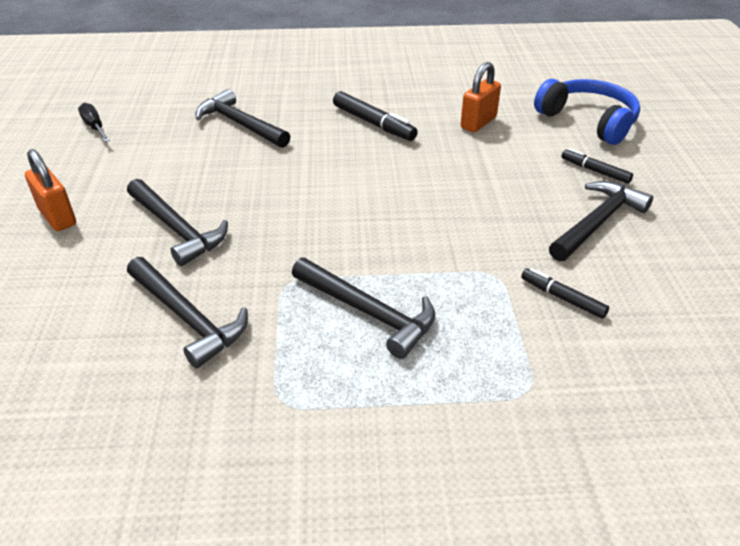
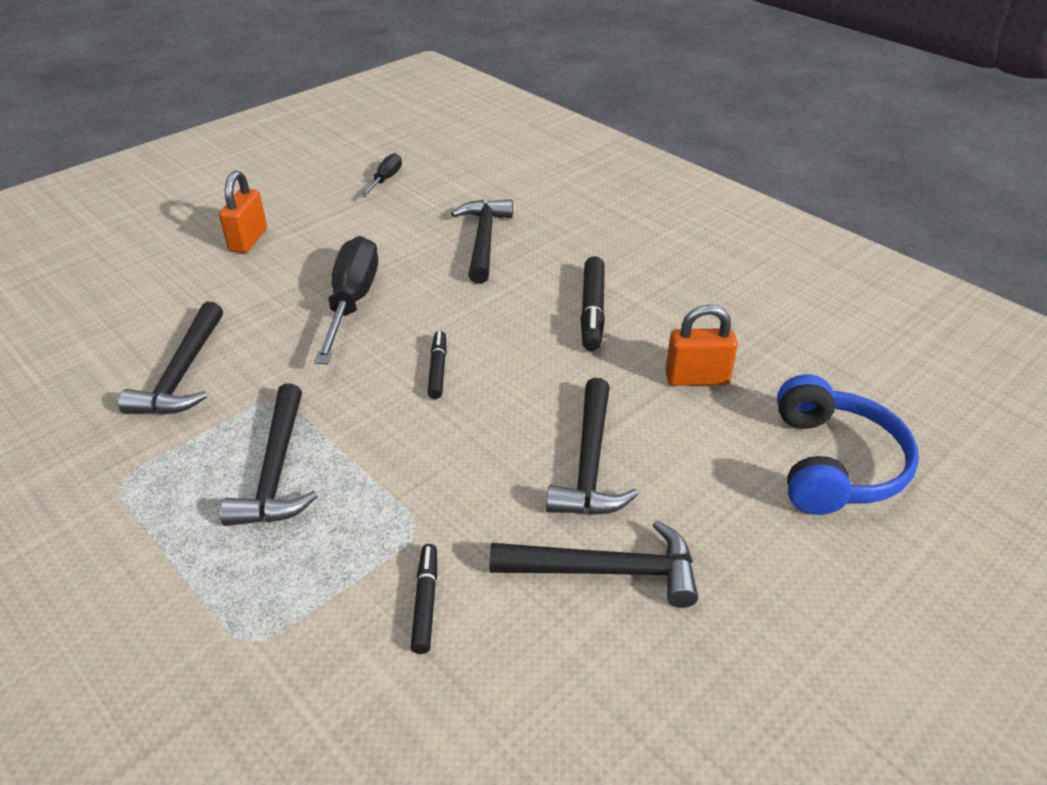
camera: 50 degrees right, 0 degrees up
(177, 229) = (290, 301): black hammer -> black hammer (589, 463)
(222, 202) = (352, 301): none -> black screwdriver
(595, 171) = (719, 521): black marker -> black marker (437, 370)

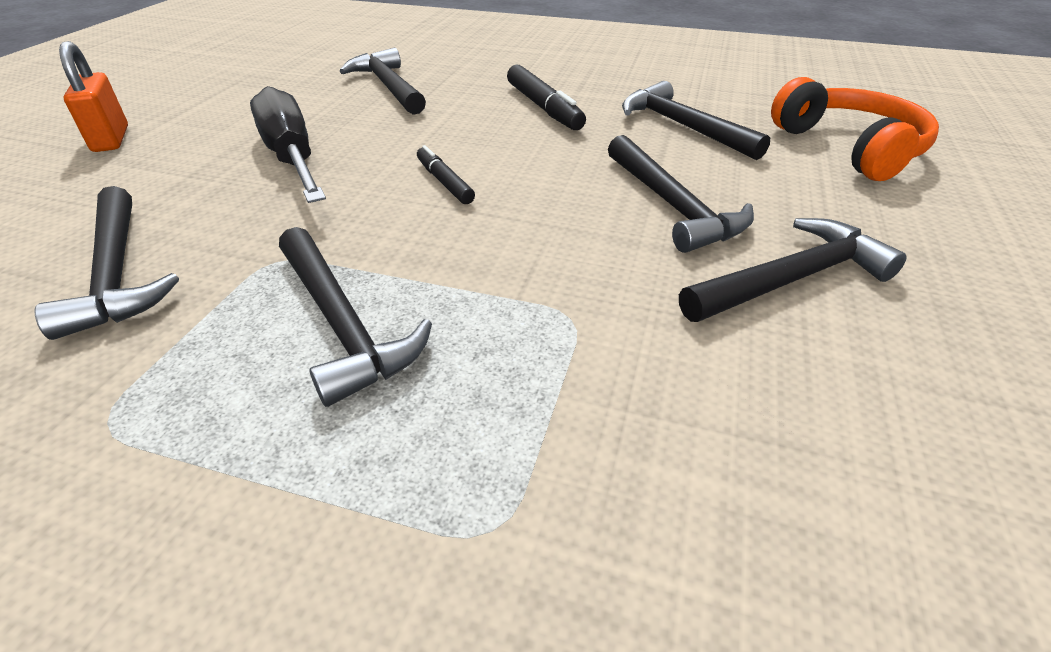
camera: 30 degrees left, 0 degrees up
(386, 179) = (240, 67): black screwdriver -> none
(425, 603) = (661, 381): black marker -> none
(697, 378) = (683, 126): orange padlock -> black hammer
(833, 464) = (849, 147): blue headphones -> orange headphones

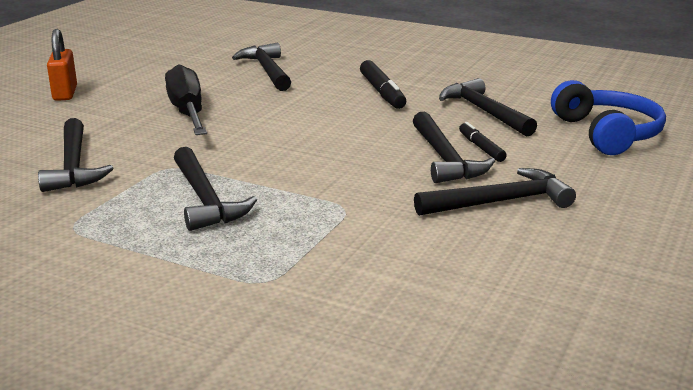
camera: 10 degrees right, 15 degrees down
(445, 182) = (290, 134): black marker -> black marker (481, 148)
(849, 147) = (607, 133): orange headphones -> blue headphones

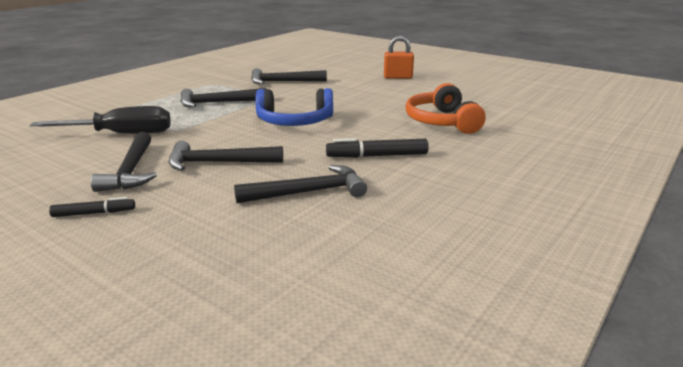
camera: 100 degrees right, 0 degrees up
(187, 112) = (354, 100): black screwdriver -> black screwdriver (122, 134)
(267, 70) = (442, 122): black hammer -> orange headphones
(481, 148) = (227, 178): black marker -> black marker (93, 213)
(607, 133) = (212, 246): blue headphones -> blue headphones (295, 121)

